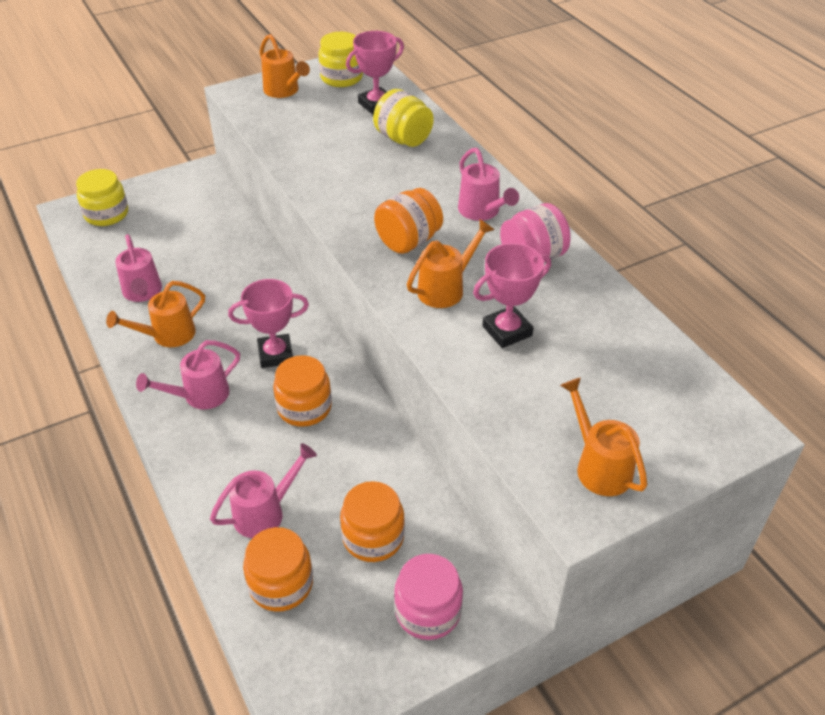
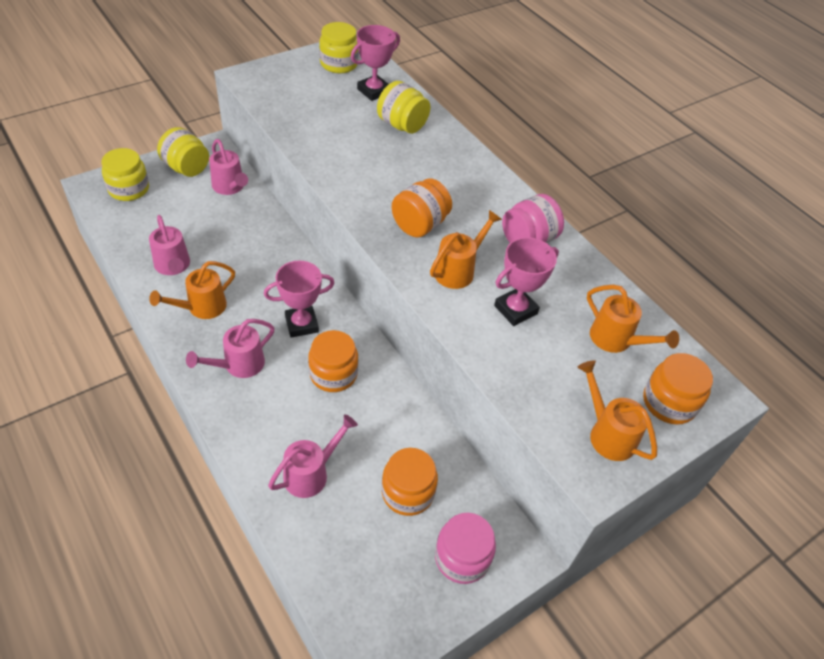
camera: 10 degrees left, 5 degrees up
(171, 192) = (186, 168): none -> yellow jar
(281, 584) = (333, 539): orange jar -> orange jar (669, 402)
(284, 91) = (288, 76): orange watering can -> orange watering can (616, 340)
(482, 212) = (480, 196): pink watering can -> pink watering can (230, 187)

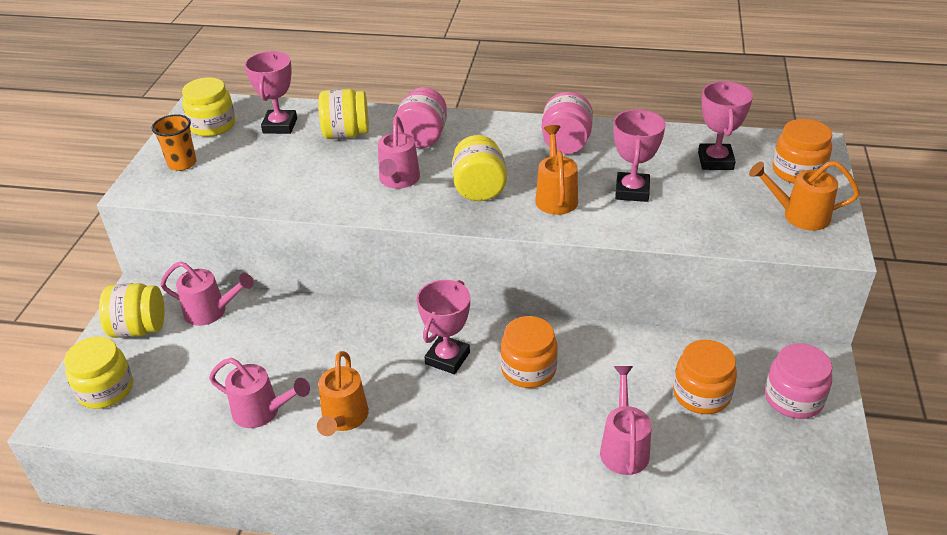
camera: 40 degrees left, 10 degrees down
(238, 365) = (447, 430): pink watering can -> pink watering can (398, 180)
(288, 77) = (182, 163): none -> orange cup
(420, 225) = (479, 189): orange jar -> yellow jar
(442, 162) = (422, 138): none -> pink jar
(616, 340) = (715, 161): orange watering can -> pink trophy

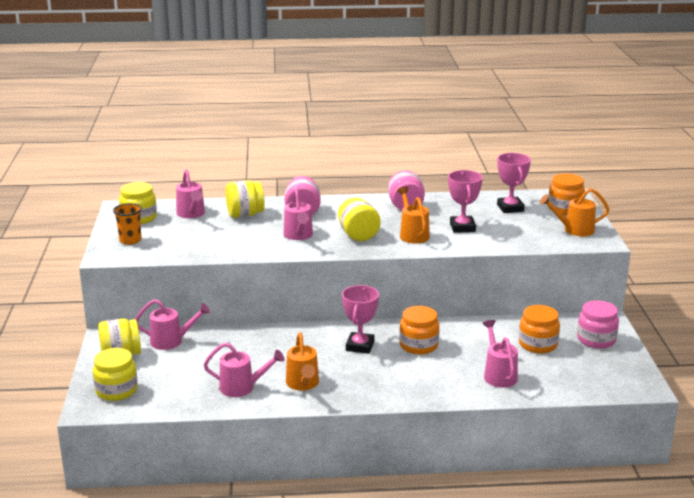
camera: 15 degrees left, 15 degrees down
(280, 126) = (191, 214): pink trophy -> pink watering can

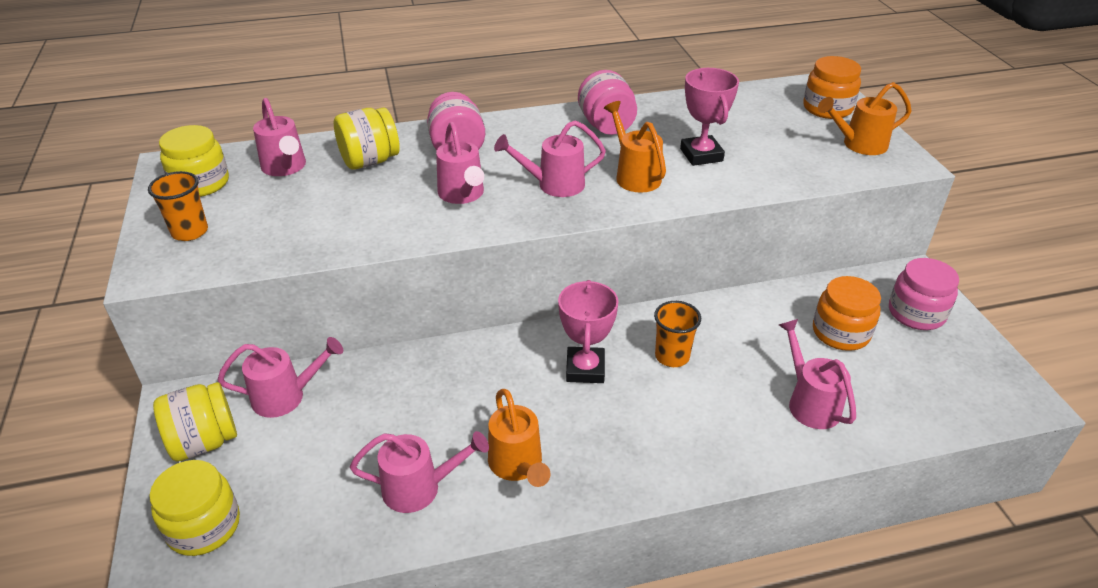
camera: 10 degrees left, 15 degrees up
(358, 235) = (553, 185): yellow jar -> pink watering can
(418, 345) = (672, 356): orange jar -> orange cup
(510, 208) = (753, 113): pink trophy -> none

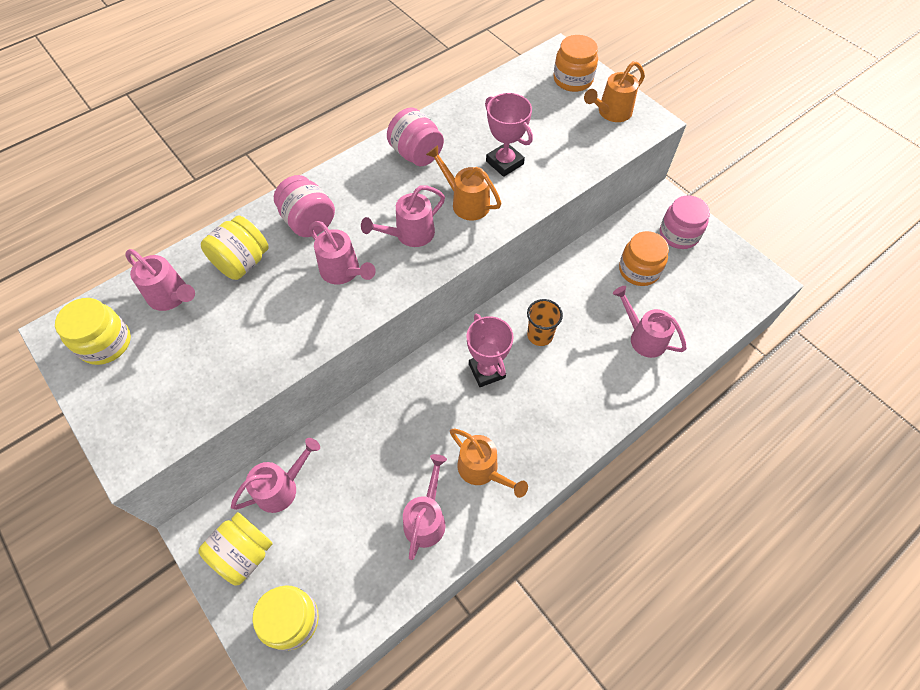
camera: 25 degrees left, 20 degrees up
(190, 232) = (135, 400): orange cup -> none
(420, 488) = (426, 518): pink watering can -> pink watering can turned 45 degrees counterclockwise

